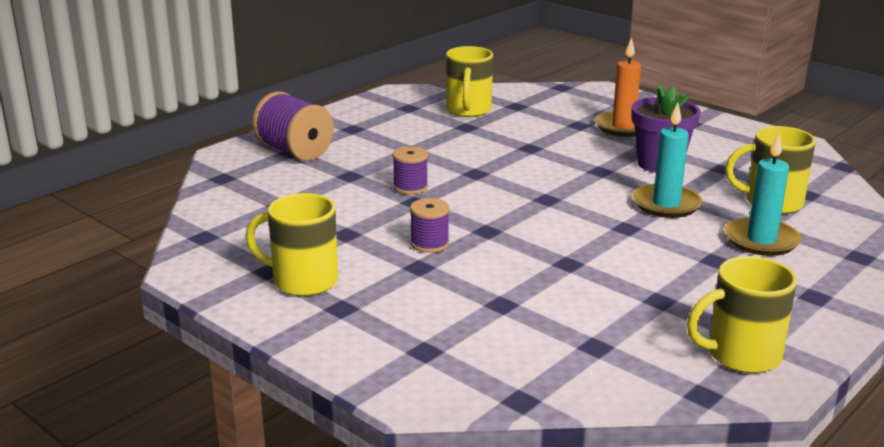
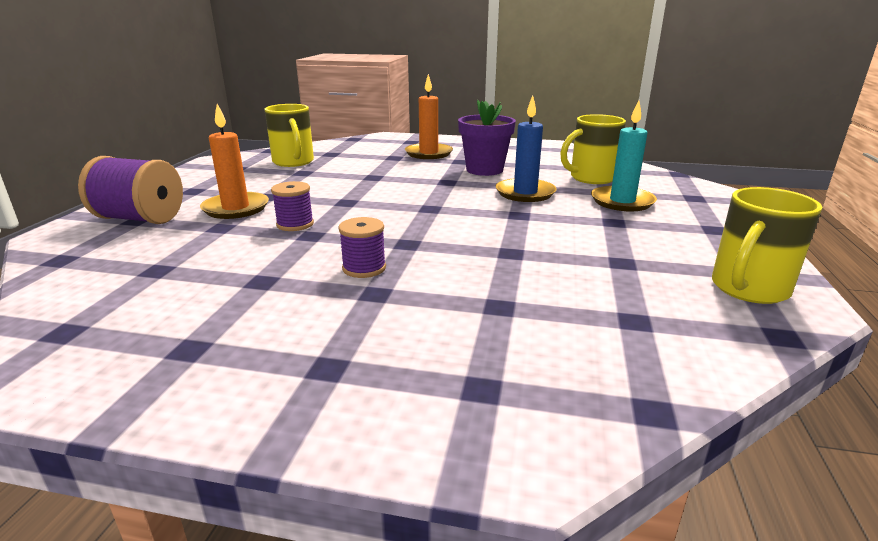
camera: 30 degrees left, 0 degrees up
(302, 281) = (248, 349): yellow mug -> none
(374, 158) = (236, 208): none -> orange candle
(666, 204) = (525, 193): turquoise candle -> blue candle

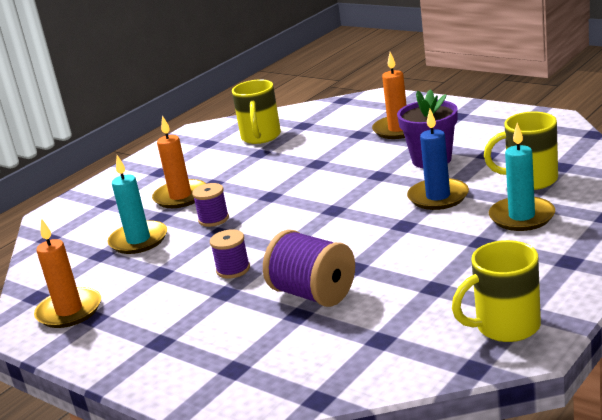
camera: 30 degrees right, 0 degrees up
(137, 345) = (69, 311): none -> orange candle
(140, 219) = (109, 202): purple spool -> purple spool (313, 294)
(206, 251) = (138, 240): none -> turquoise candle

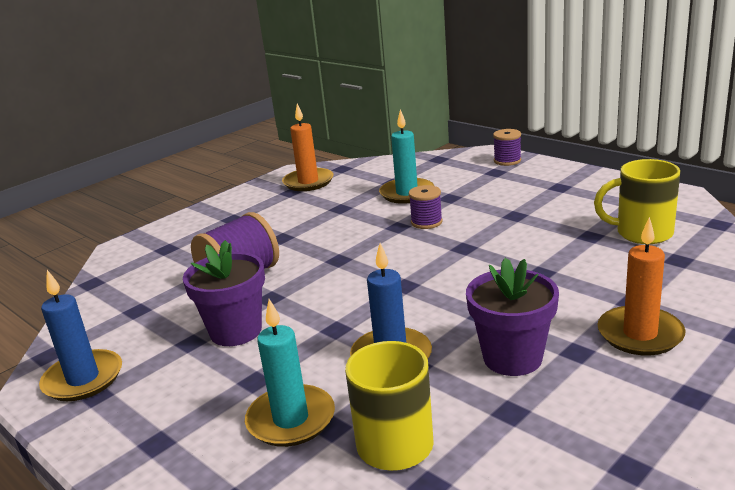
camera: 95 degrees right, 0 degrees up
(181, 197) = (489, 202): orange candle -> none
(233, 269) = (317, 238): purple spool -> purple spool (507, 161)
(413, 269) = (236, 331): none -> purple flower pot
(505, 327) = (83, 379): yellow mug -> blue candle

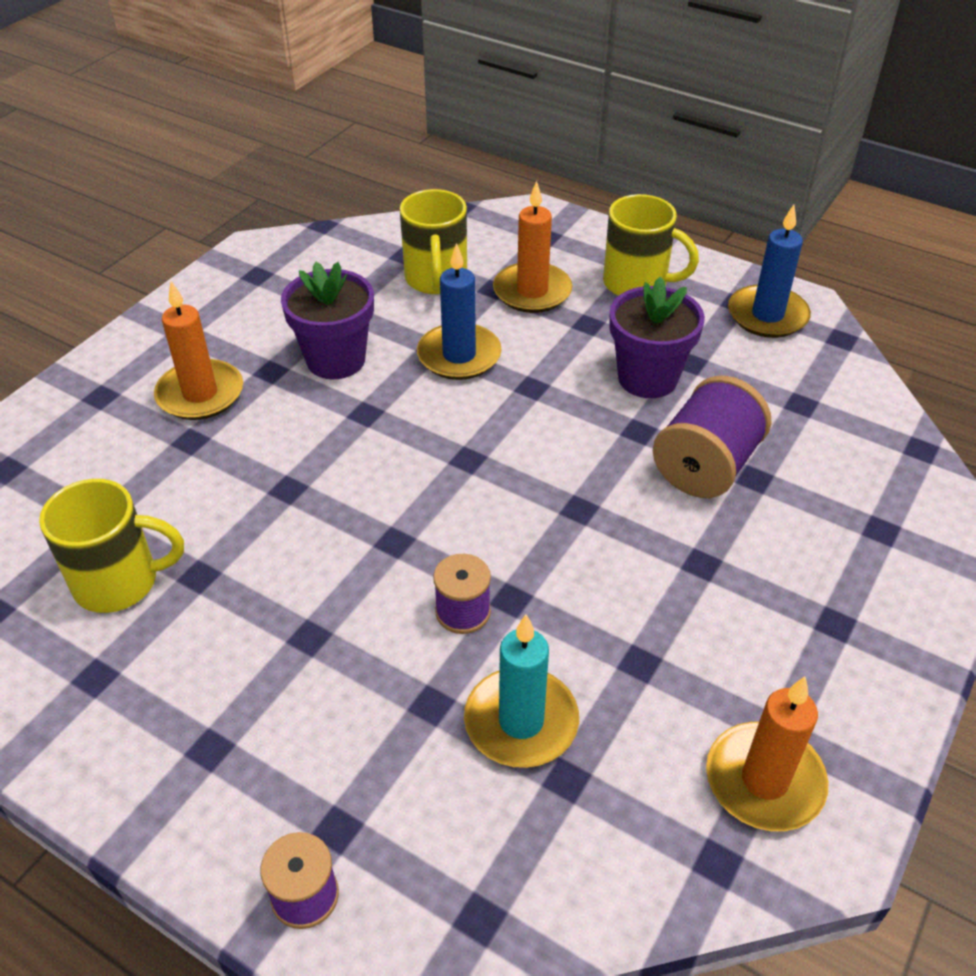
camera: 165 degrees right, 20 degrees up
(173, 421) = (637, 284): none -> yellow mug
(291, 419) = (532, 291): turquoise candle -> orange candle

